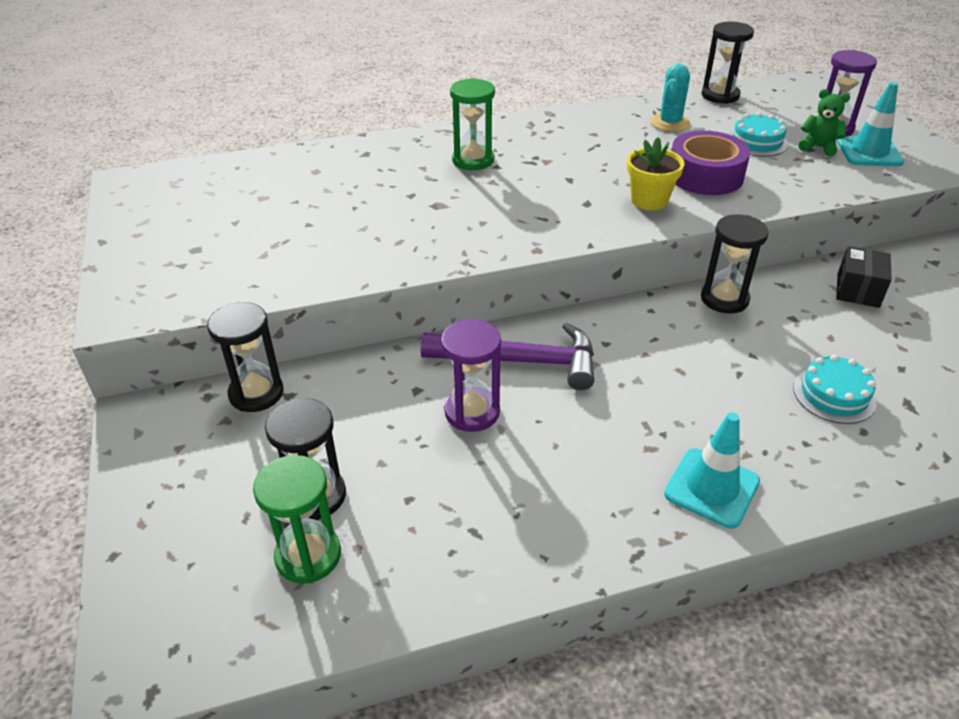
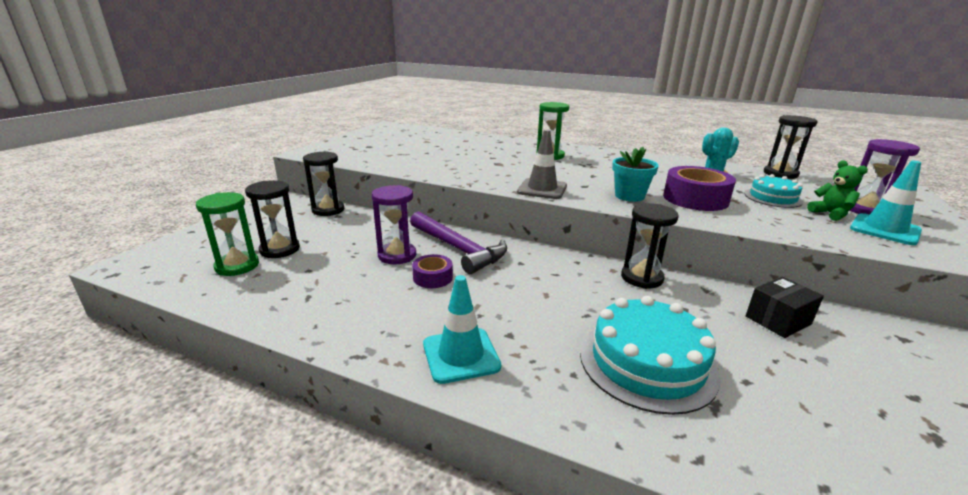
camera: 40 degrees right, 15 degrees down
(556, 232) = (542, 189): none -> grey traffic cone
(556, 418) = (433, 277): none -> purple tape
(649, 200) = (629, 196): yellow flower pot -> turquoise flower pot
(834, 395) = (647, 362): turquoise cake -> turquoise cake, size x1.70

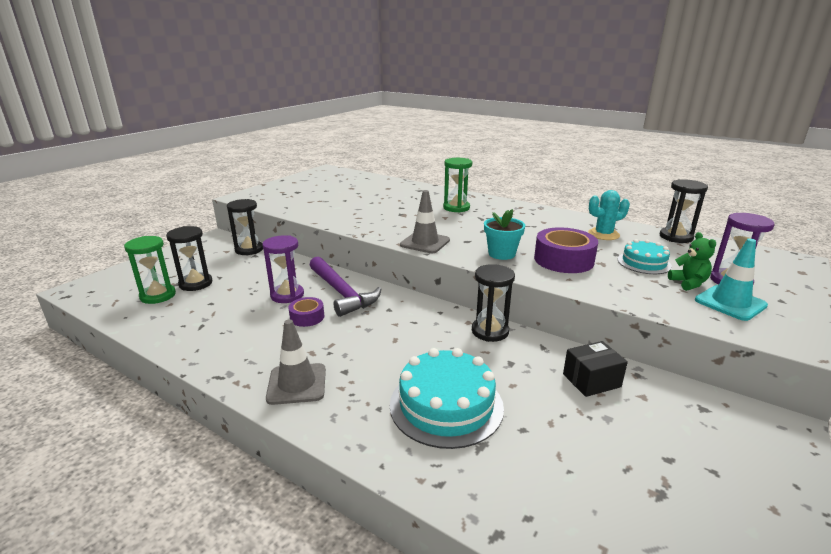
camera: 10 degrees right, 0 degrees up
(461, 355) = (297, 384): turquoise traffic cone -> grey traffic cone

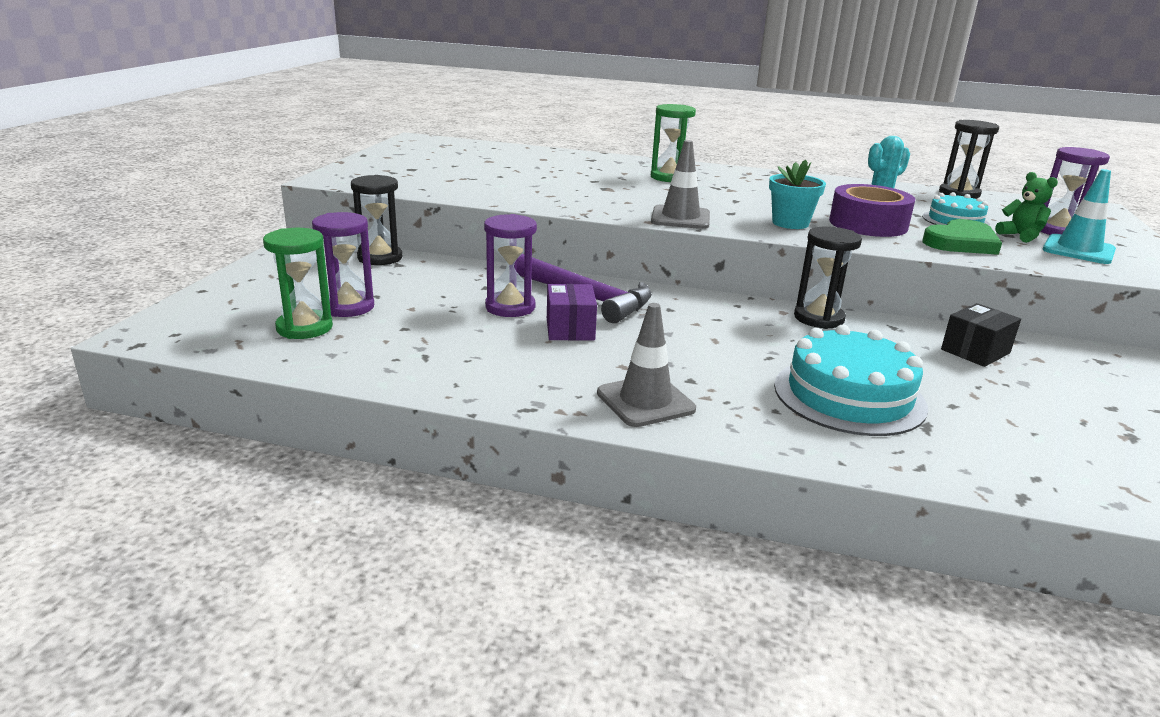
camera: 20 degrees left, 0 degrees up
(196, 283) = (348, 307): black hourglass -> purple hourglass
(307, 317) = (570, 329): purple tape -> purple box
(625, 285) = (961, 242): none -> green heart

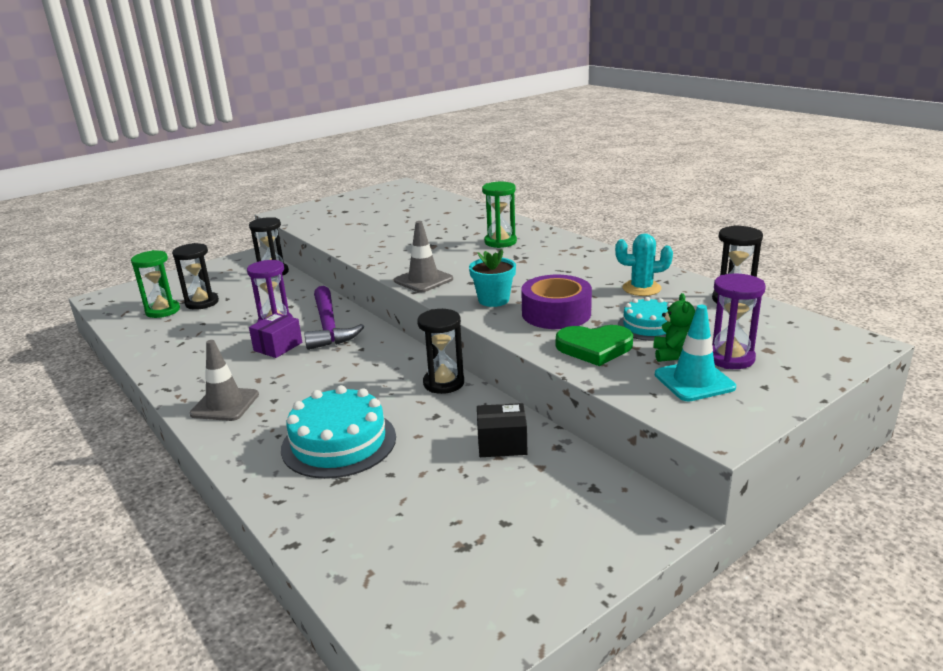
camera: 40 degrees right, 0 degrees up
(348, 307) = (202, 303): purple hourglass -> black hourglass

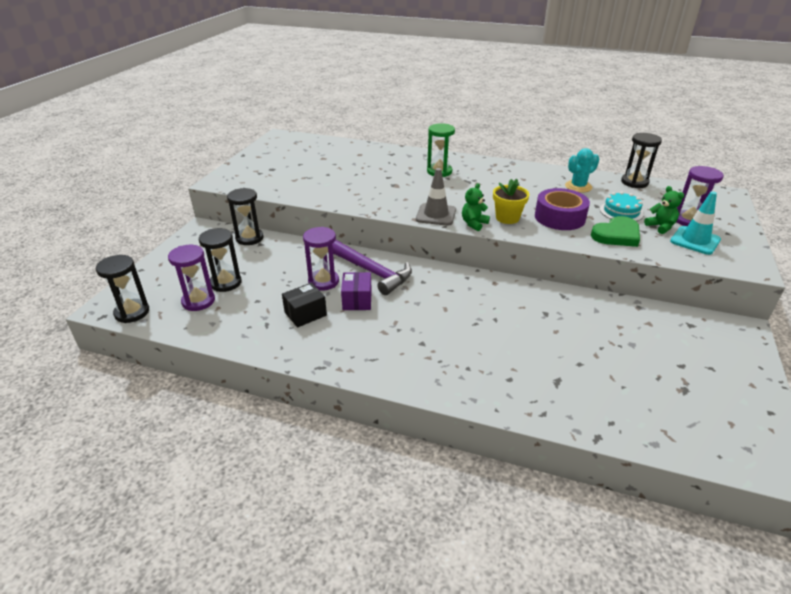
camera: 35 degrees left, 10 degrees up
(163, 311) = (198, 301): green hourglass -> purple hourglass
(225, 404) = (391, 361): grey traffic cone -> none
(339, 442) = (516, 356): turquoise cake -> none
(443, 383) = (516, 288): black hourglass -> black hourglass (132, 312)
(447, 297) = (474, 224): none -> green teddy bear
(493, 300) = (507, 218): turquoise flower pot -> yellow flower pot
(502, 444) = (609, 317): black box -> black box (305, 314)

